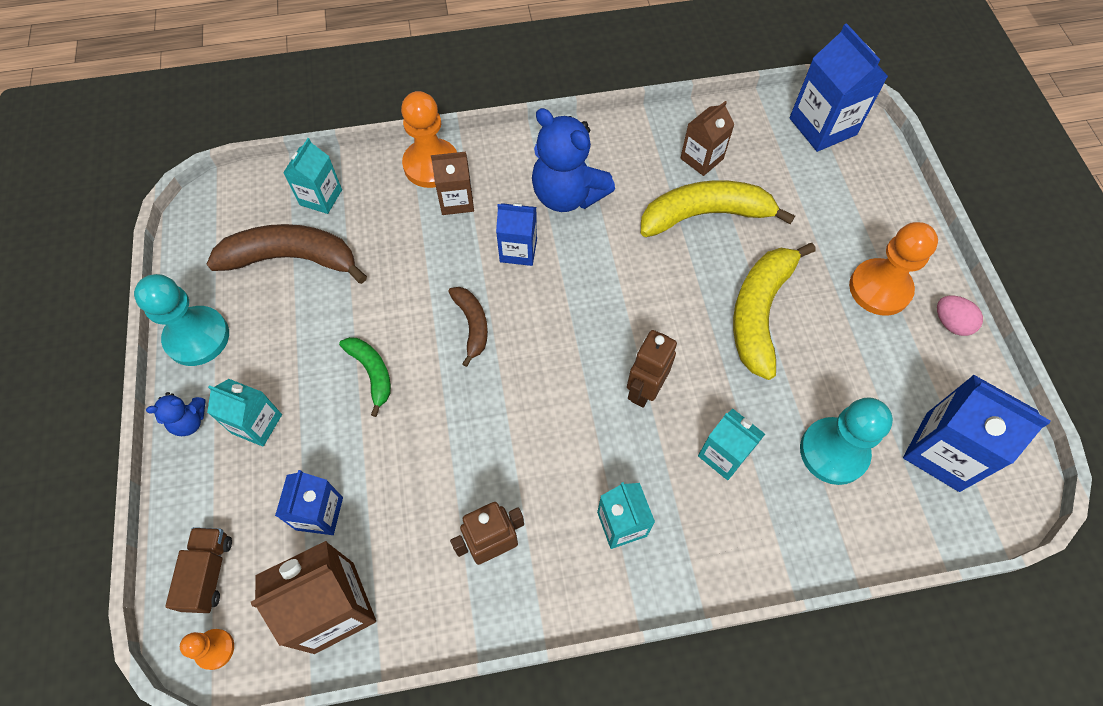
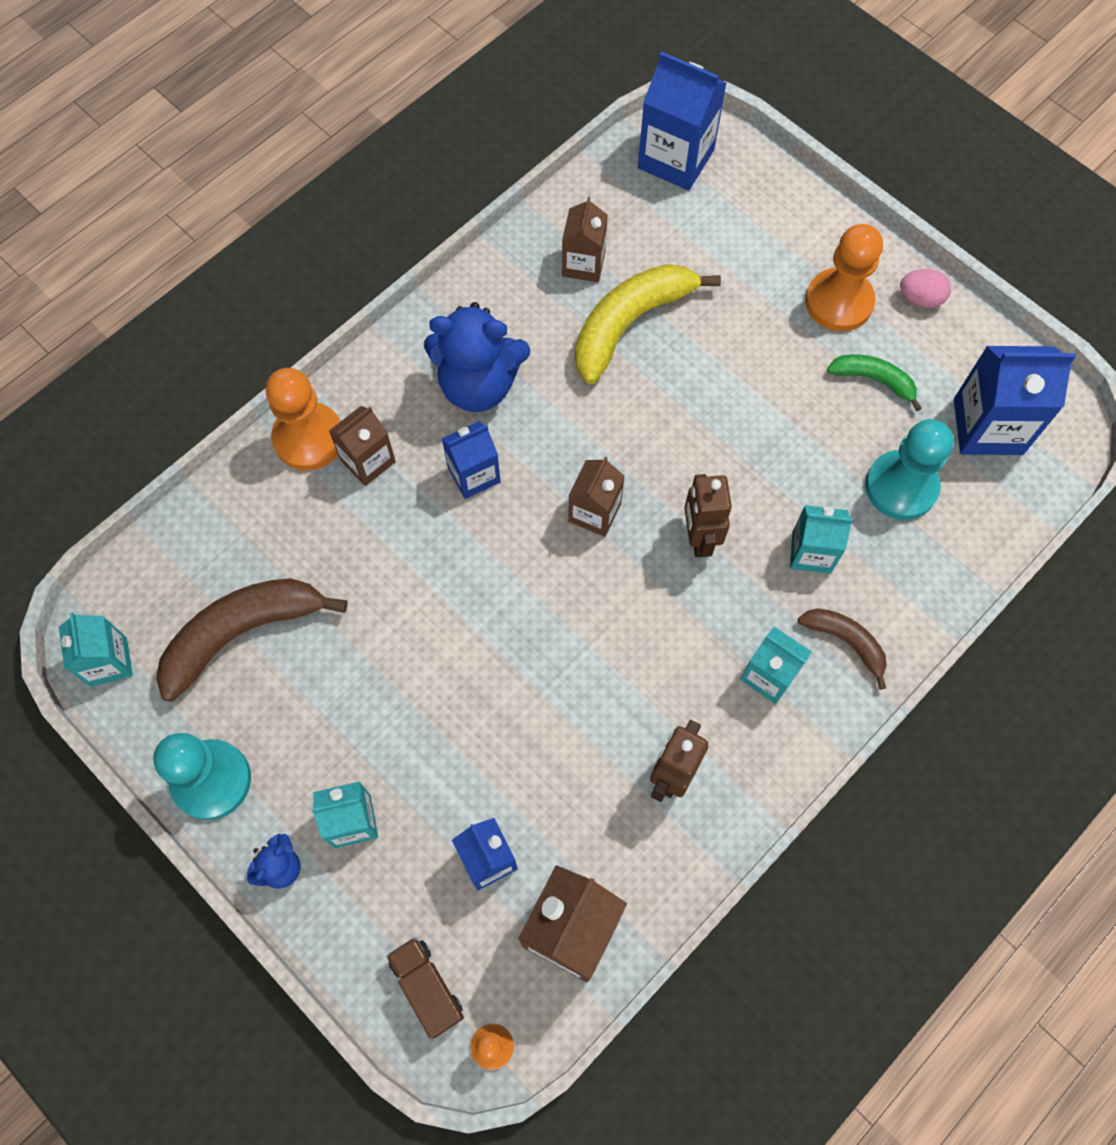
camera: 35 degrees left, 5 degrees up
(321, 197) = (216, 548): turquoise carton -> turquoise carton (108, 661)
(372, 373) = (427, 694): green banana -> green banana (874, 380)
(472, 325) = (488, 581): brown banana -> brown banana (846, 642)
(581, 325) = (594, 512): none -> brown carton
(760, 312) = (749, 393): yellow banana -> none

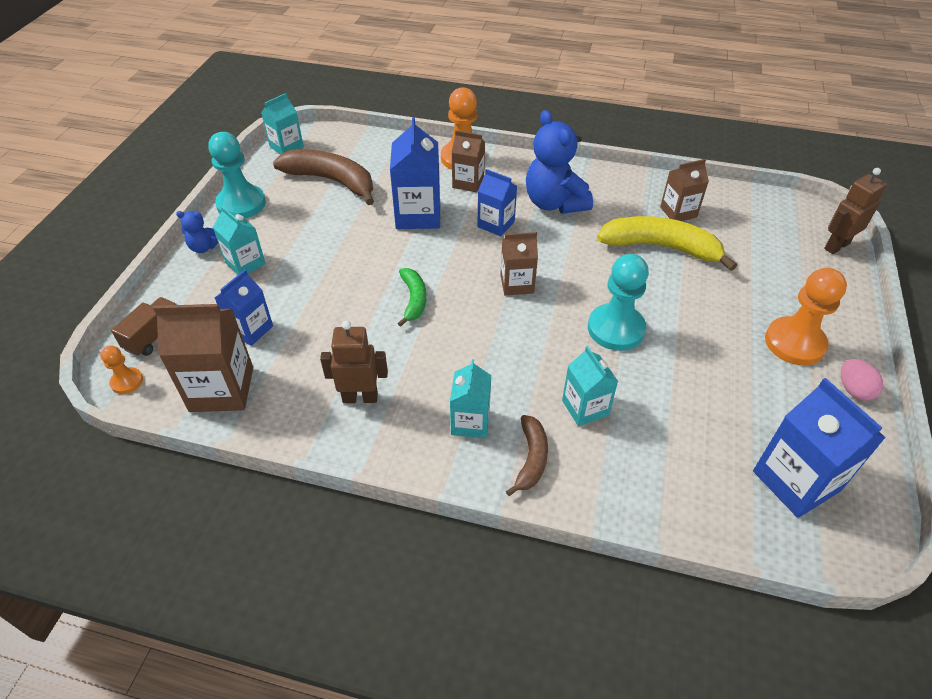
camera: 60 degrees right, 20 degrees down
(676, 159) = (798, 221): blue carton -> blue carton (418, 215)
(699, 538) = (542, 341): brown robot -> brown robot (836, 246)
(874, 380) = (756, 389): green banana -> green banana (413, 300)
(901, 487) = (687, 442): turquoise pawn -> turquoise pawn (616, 329)

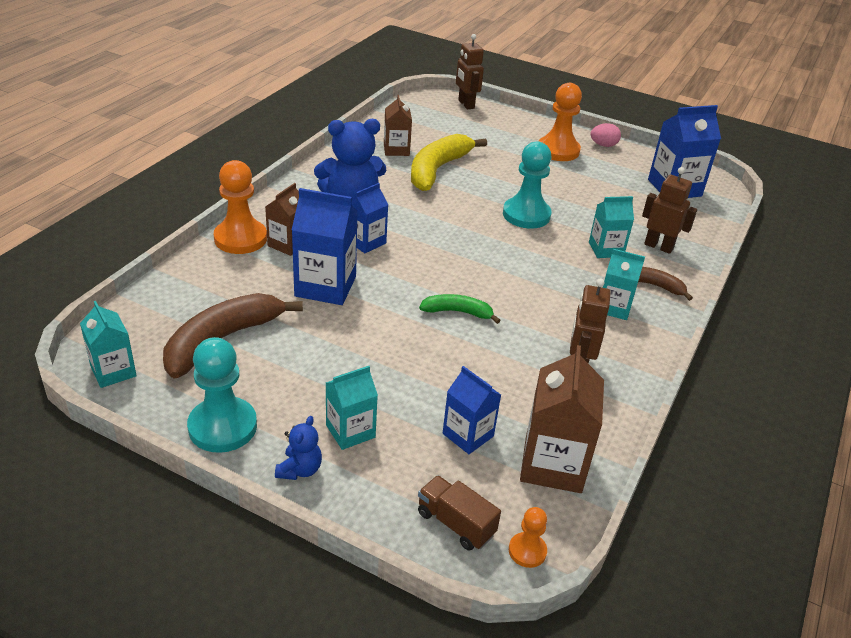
camera: 80 degrees left, 10 degrees down
(517, 284) = (457, 249): brown carton -> none
(623, 463) = (658, 246): none -> brown robot

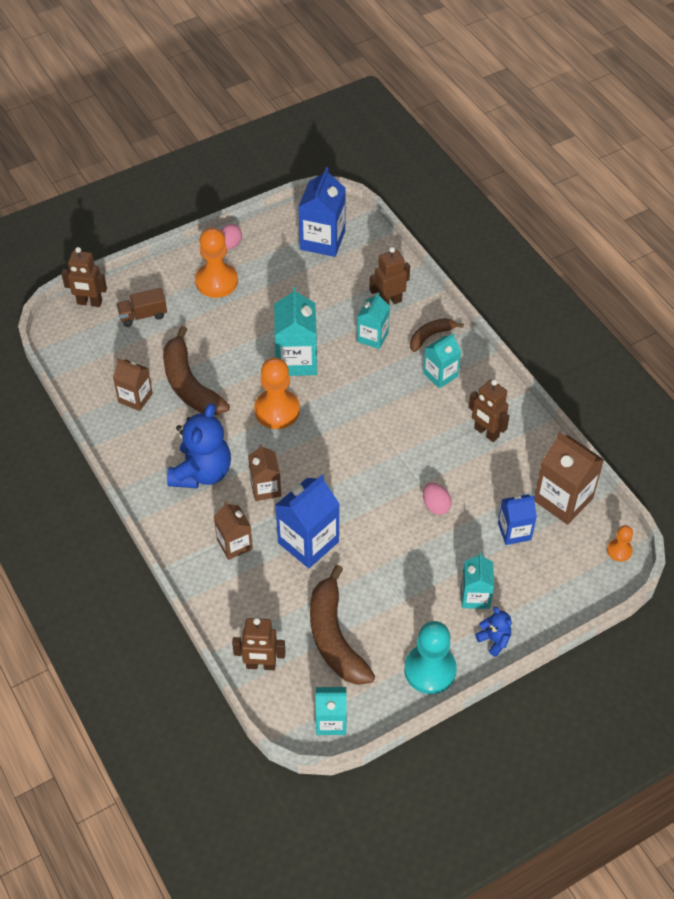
camera: 55 degrees left, 15 degrees up
(158, 302) = (261, 665): none -> brown robot
(240, 238) = (205, 575): orange pawn -> orange pawn (277, 410)
(366, 242) = (265, 488): blue carton -> brown carton
(438, 170) = (189, 384): yellow banana -> brown banana
(446, 359) = (435, 506): none -> pink egg
(455, 523) = (581, 576): brown truck -> brown truck (143, 315)
(458, 312) = (390, 472): green banana -> none
(526, 215) = (296, 360): turquoise pawn -> turquoise carton

